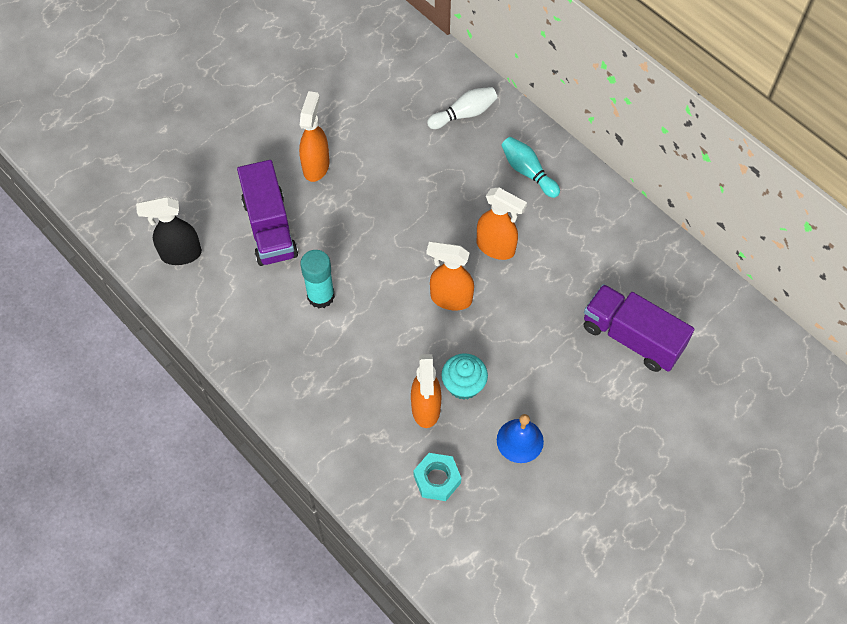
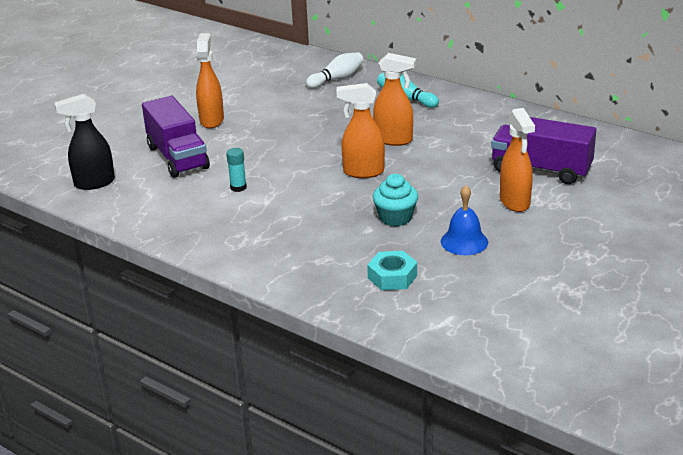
camera: 10 degrees left, 30 degrees down
(321, 296) = (238, 187): turquoise glue stick -> turquoise glue stick, size x0.60
(426, 409) = (364, 236): orange spray bottle -> orange spray bottle (515, 202)

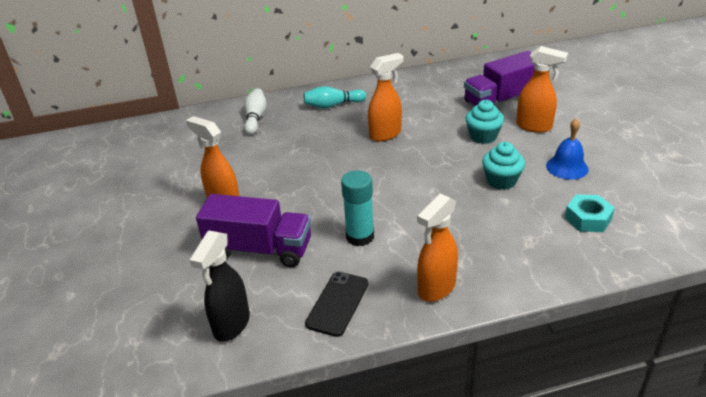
camera: 50 degrees left, 5 degrees up
(155, 210) = (338, 303): none -> black phone
(238, 187) = (360, 236): turquoise glue stick -> turquoise glue stick, size x1.66
(363, 172) = (415, 166): orange spray bottle -> orange spray bottle (436, 288)
(457, 184) = (483, 136): none -> turquoise cupcake

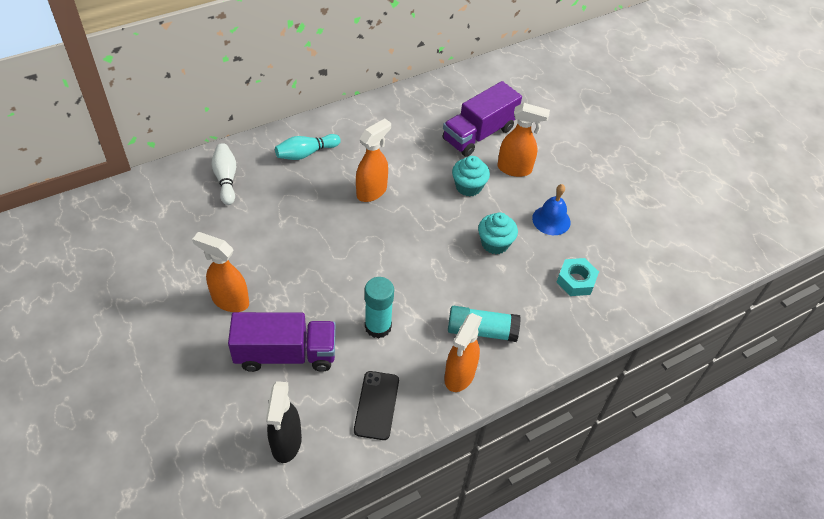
camera: 20 degrees left, 15 degrees up
(471, 251) = (481, 330): none -> turquoise glue stick

